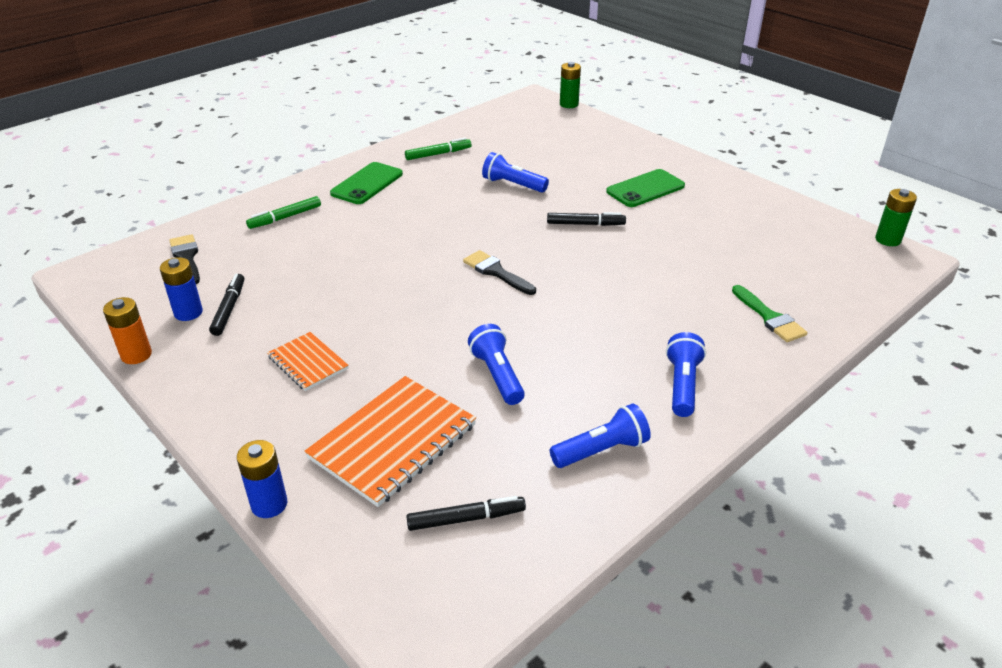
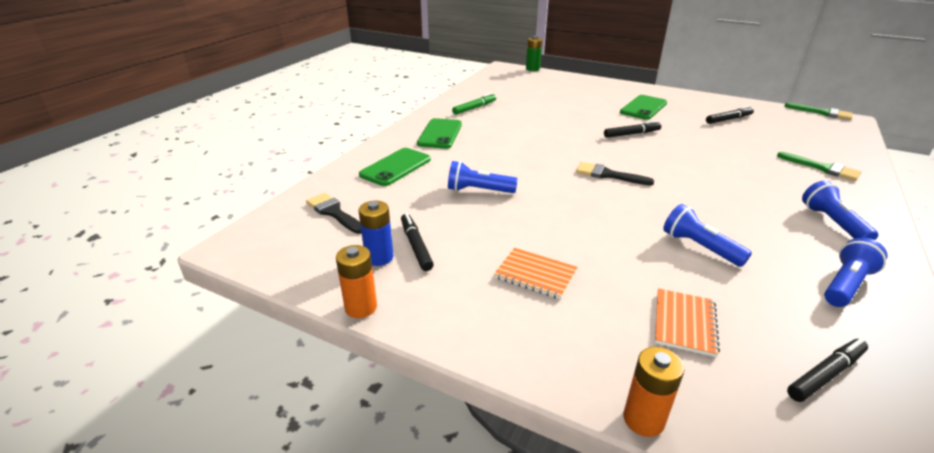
camera: 20 degrees left, 5 degrees down
(269, 504) = (643, 419): blue battery -> orange battery
(285, 217) = (395, 167): green marker -> green phone
(393, 441) = (684, 323): orange notebook -> orange notebook, size x0.56
(513, 185) = (551, 118): blue flashlight -> blue flashlight (478, 190)
(738, 226) = (728, 119): none -> black marker
(888, 240) = (822, 113): green battery -> green brush

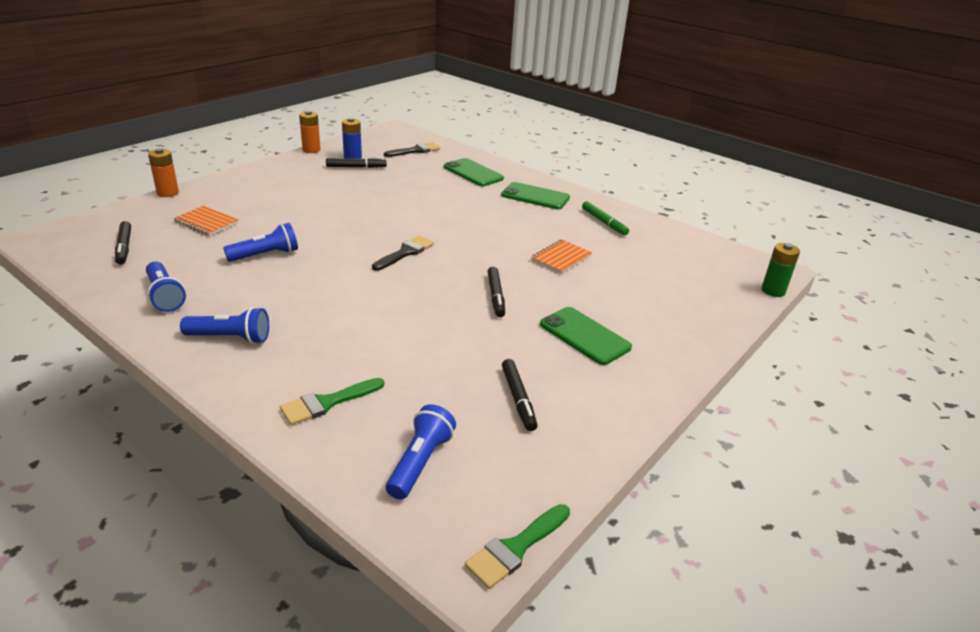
camera: 100 degrees right, 0 degrees up
(478, 190) = (414, 195): blue flashlight -> blue flashlight (420, 462)
(535, 274) = (294, 193): orange notebook -> orange notebook (561, 258)

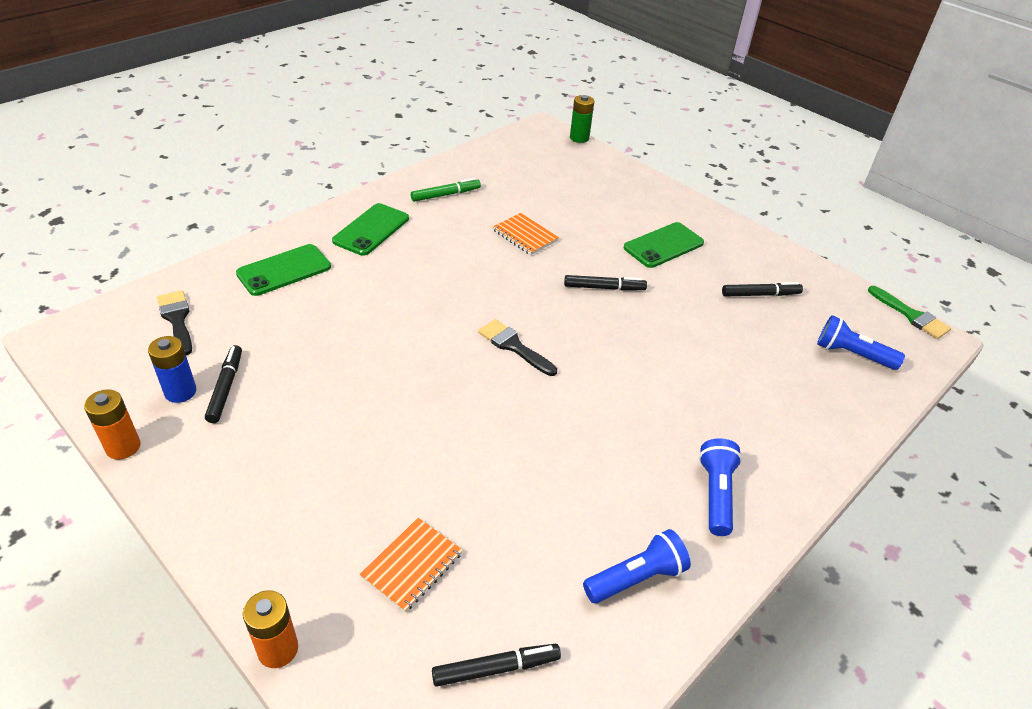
camera: 85 degrees left, 10 degrees up
(266, 255) = (521, 479): blue flashlight -> none
(327, 403) = (800, 409): green brush -> none

